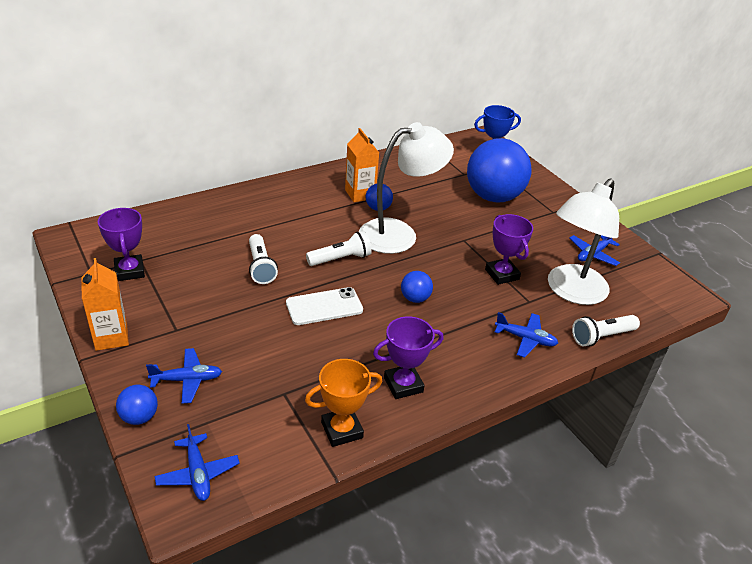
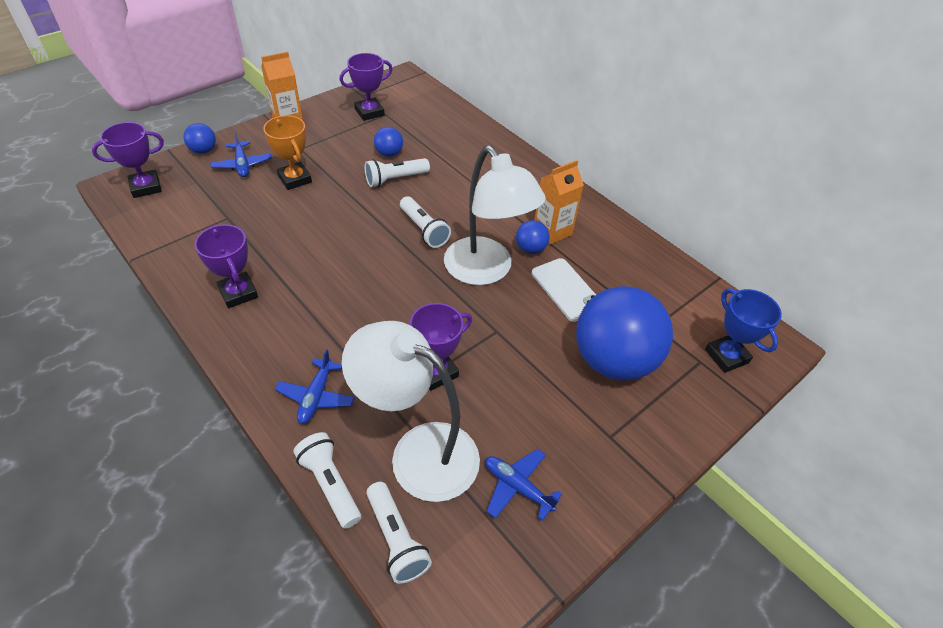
camera: 80 degrees right, 10 degrees up
(198, 473) = (146, 187): blue plane -> purple trophy
(324, 306) = (344, 227): white phone -> white phone (566, 289)
(342, 430) = (182, 257): orange trophy -> orange trophy (295, 179)
(415, 298) = (371, 293): blue ball -> blue ball (389, 153)
(636, 309) = (396, 539): none -> white flashlight

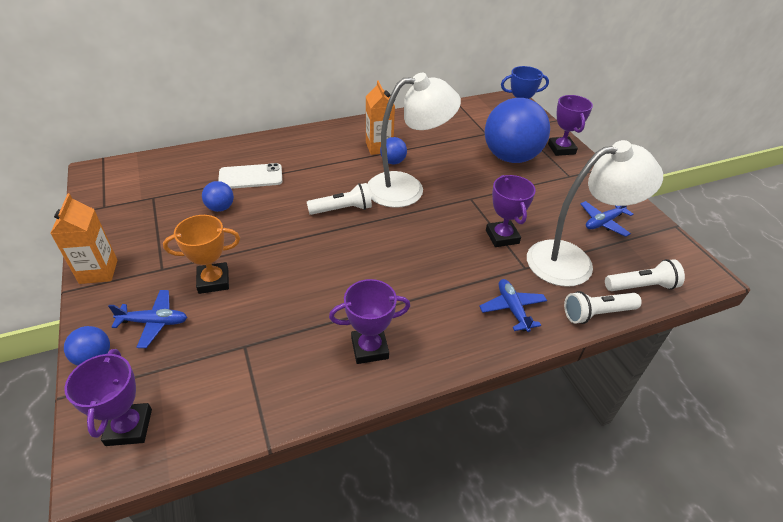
camera: 70 degrees left, 5 degrees down
(316, 396) = (512, 309): blue plane -> blue plane turned 135 degrees counterclockwise
(369, 112) = (139, 207): purple trophy -> purple trophy (561, 149)
(395, 179) = (263, 212): white flashlight -> none
(418, 452) = (572, 261): white lamp -> white lamp turned 150 degrees counterclockwise
(566, 289) = (441, 157): white phone -> white phone (250, 177)

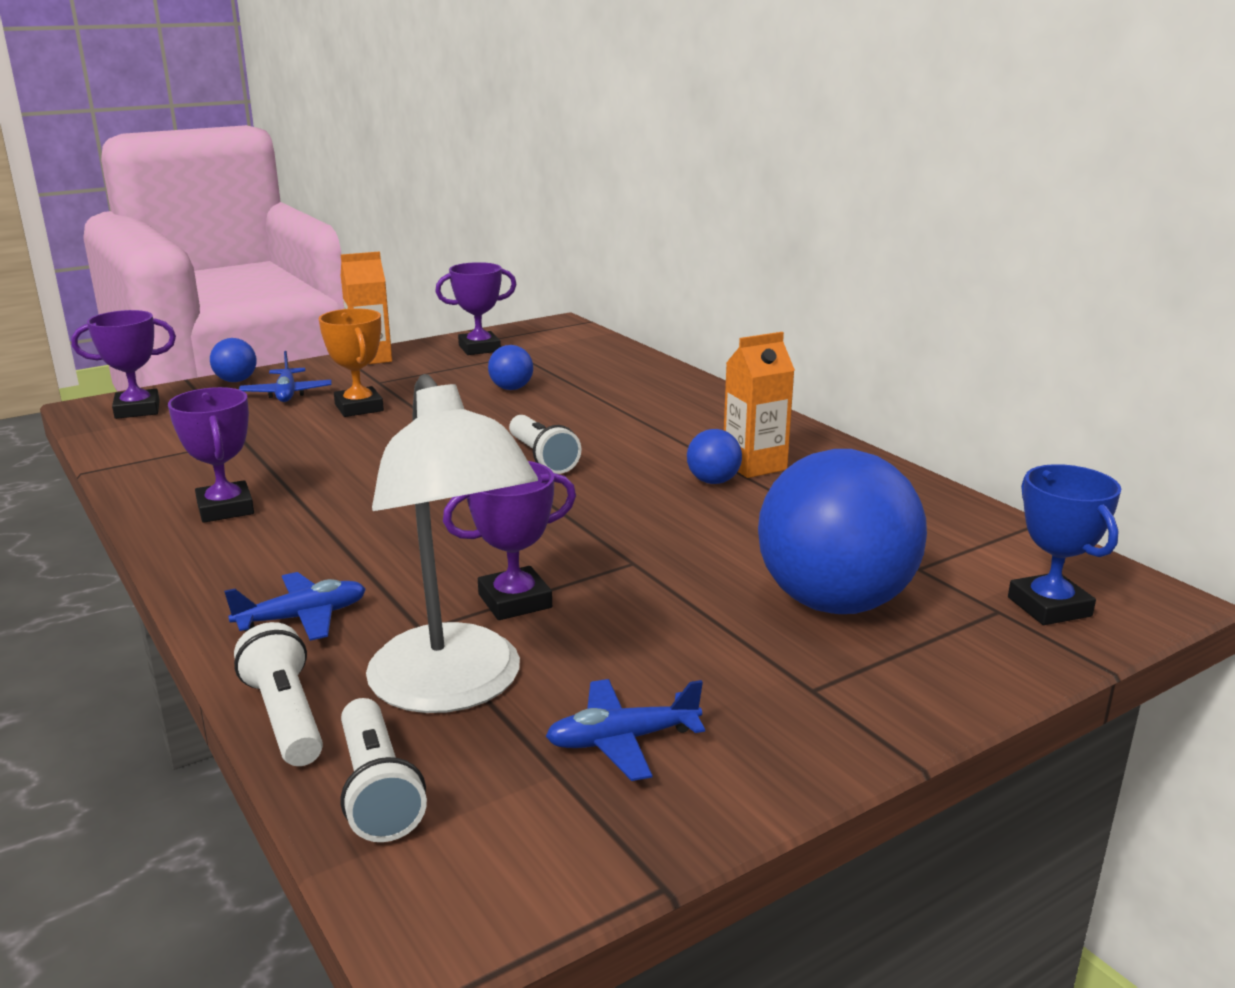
camera: 80 degrees right, 20 degrees down
(250, 177) = (595, 393): white phone -> none
(407, 188) = (632, 500): white lamp -> none
(561, 149) = (945, 678): purple trophy -> purple trophy (479, 348)
(603, 222) = (622, 740): blue plane -> blue plane turned 60 degrees counterclockwise

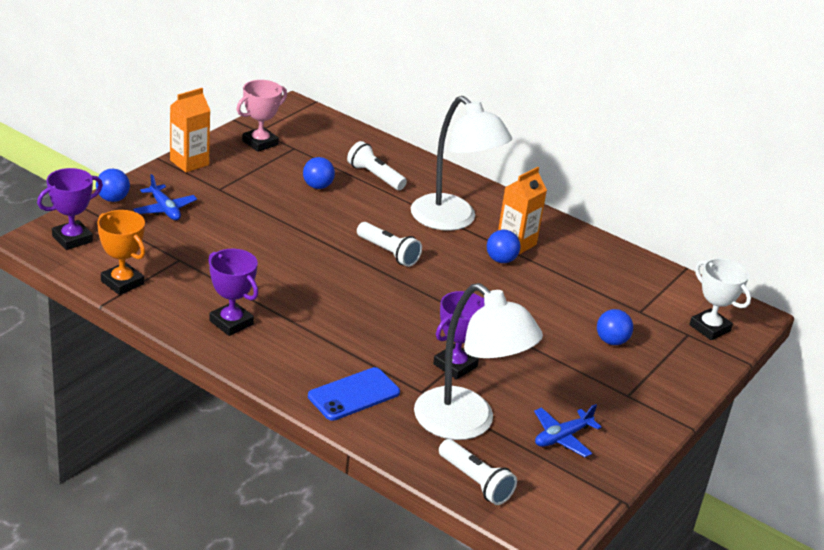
camera: 25 degrees left, 10 degrees up
(285, 716) = (400, 453): white flashlight -> white flashlight (375, 176)
(302, 618) = (354, 394): blue plane -> blue phone
(359, 408) = (230, 218): orange trophy -> orange trophy (122, 282)
(479, 348) = (260, 143): purple trophy -> pink trophy
(674, 434) = (452, 220): none -> white lamp
(834, 602) = (611, 341): blue ball -> blue ball, size x0.42
(1049, 607) = (709, 328): blue trophy -> white trophy

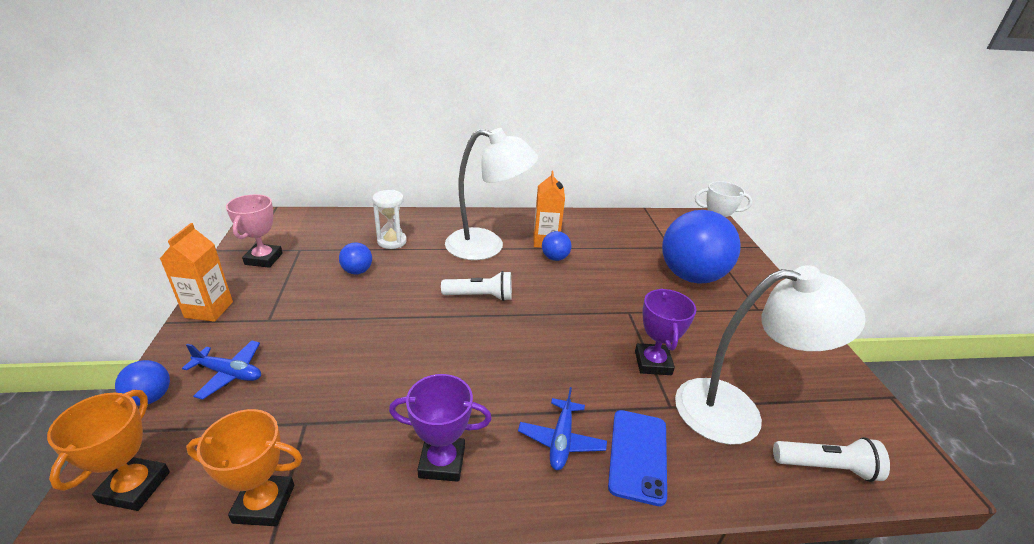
camera: 40 degrees left, 0 degrees up
(72, 239) = (135, 487): purple trophy -> orange trophy
(375, 176) = (392, 241): white flashlight -> white hourglass
(562, 437) = (790, 372): blue plane -> blue plane (561, 440)
(611, 341) = (691, 276): blue ball -> blue ball, size x2.37

